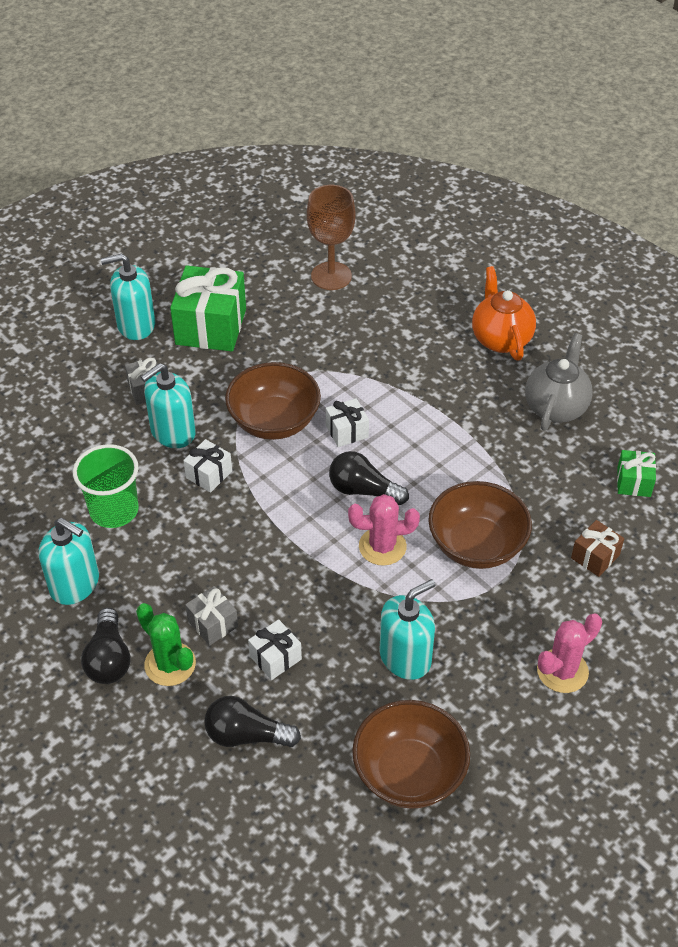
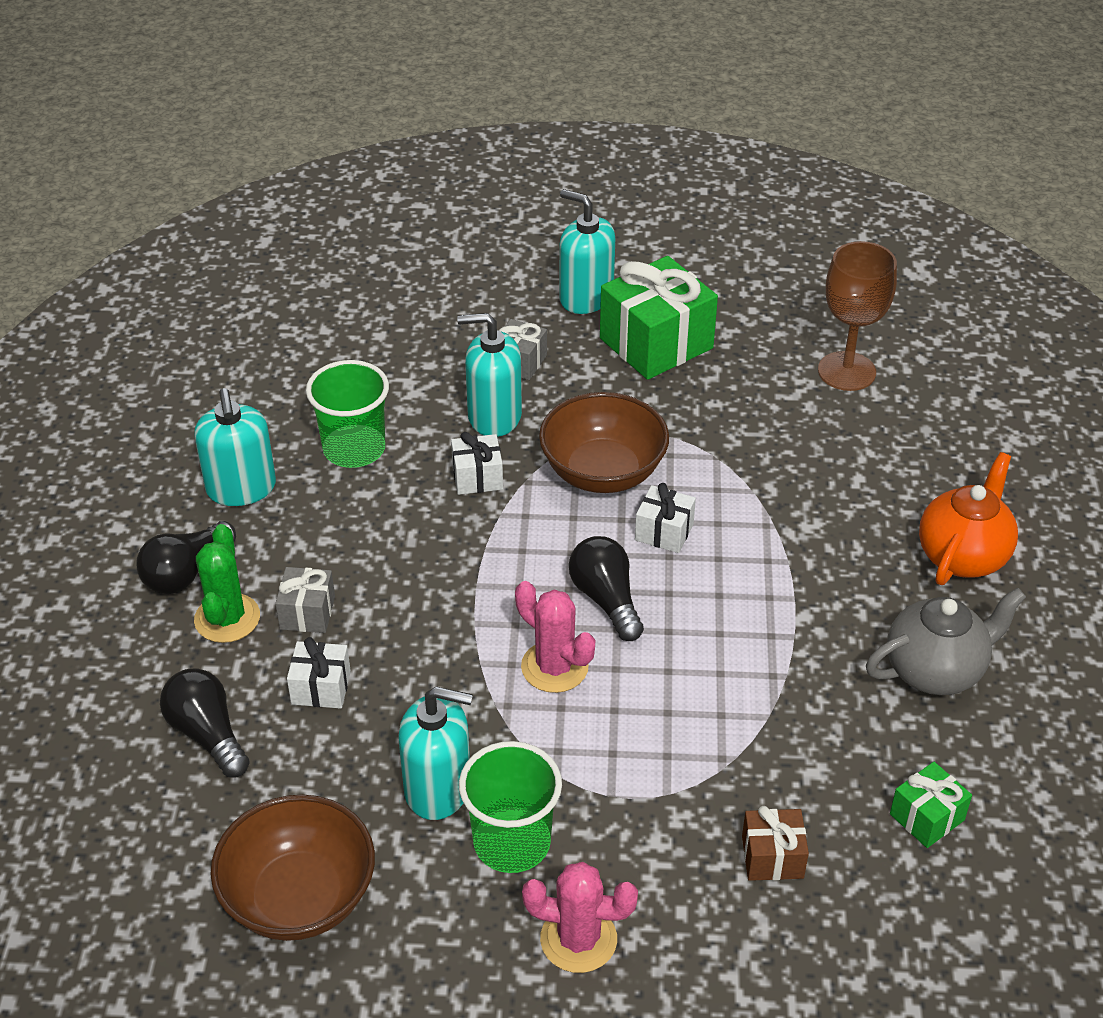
camera: 45 degrees right, 5 degrees down
(475, 652) = (512, 842): none -> green cup
(476, 545) = (654, 741): brown bowl -> none

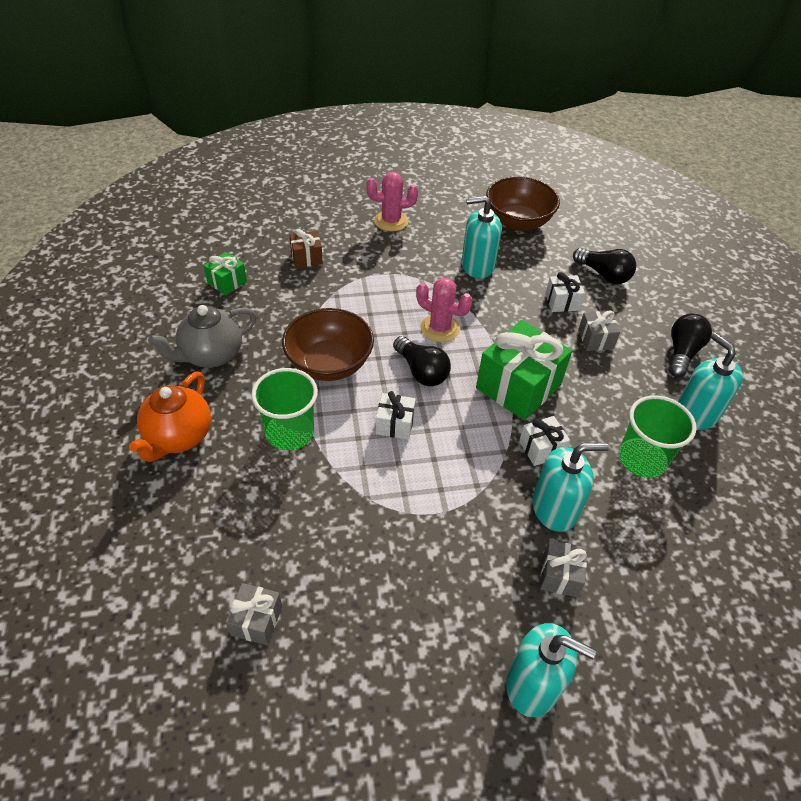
camera: 165 degrees right, 5 degrees up
(227, 618) = (638, 330): green cactus -> none
(512, 842) = (433, 250): green cup -> green cup (290, 432)
(603, 472) = (451, 468): brown bowl -> brown bowl (329, 364)
(656, 343) = (444, 626): green gift -> green gift (518, 386)
(846, 371) = (256, 620): brown goblet -> grey gift

